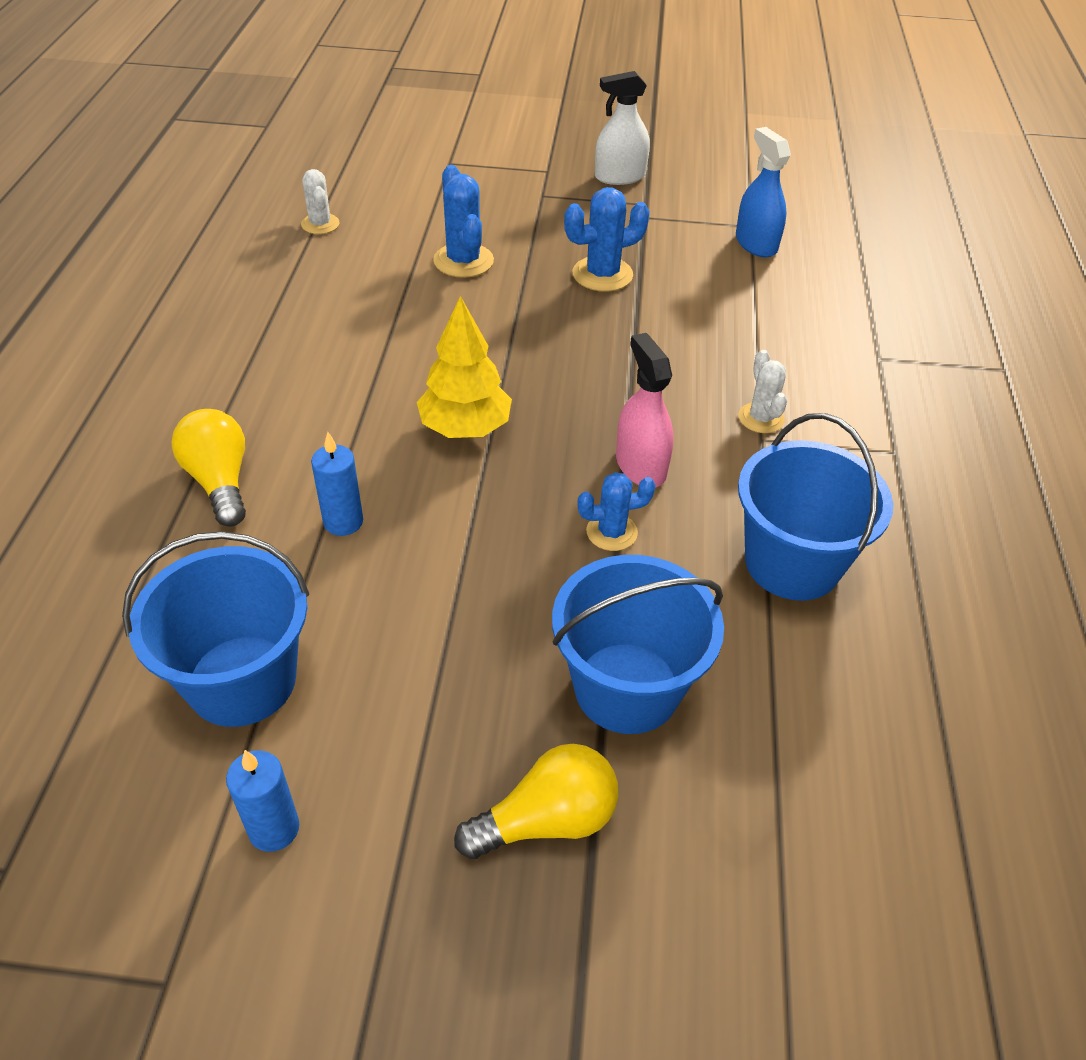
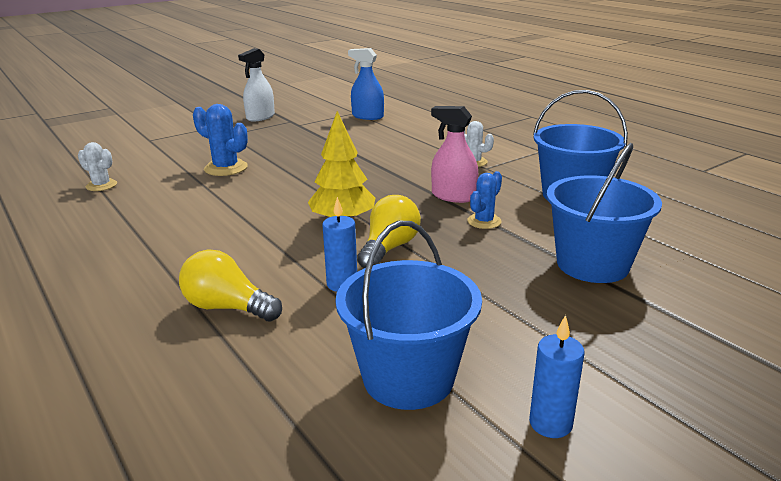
camera: 40 degrees left, 20 degrees down
(547, 820) = (655, 326): yellow light bulb -> yellow light bulb (389, 248)
(602, 274) = (313, 148): blue cactus -> none

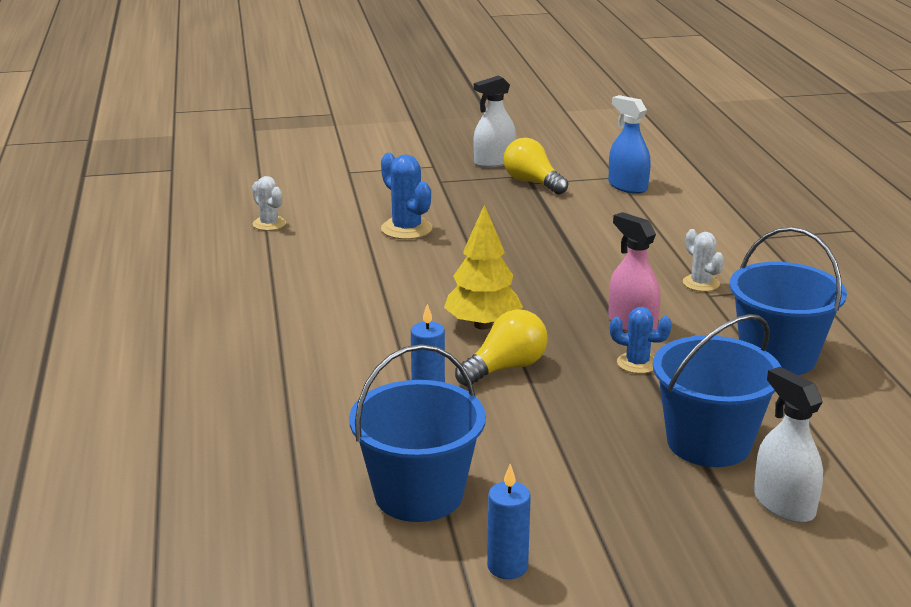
camera: 25 degrees right, 0 degrees up
(227, 307) = (309, 388): yellow light bulb -> yellow light bulb (532, 182)
(484, 221) = (637, 363): blue cactus -> blue cactus turned 45 degrees clockwise
(692, 295) = (784, 504): none -> white spray bottle

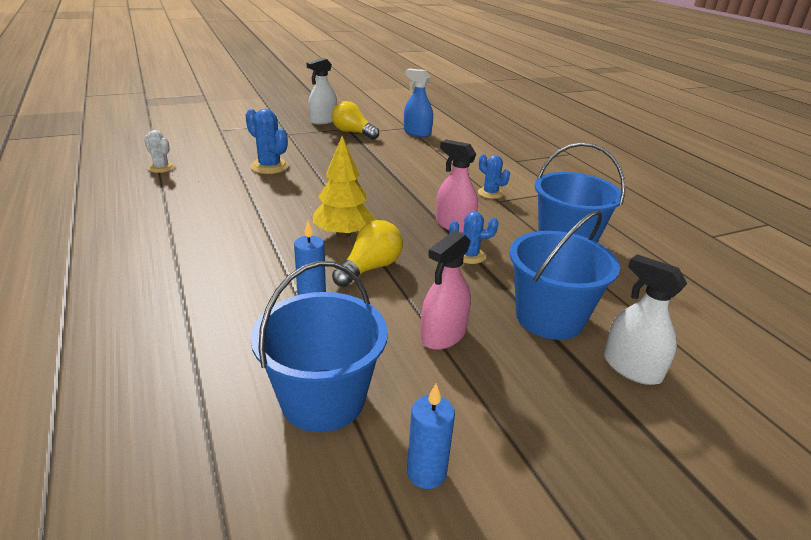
camera: 15 degrees left, 5 degrees up
(570, 448) = (443, 335): none -> pink spray bottle
(701, 283) = (490, 193): white cactus -> blue cactus

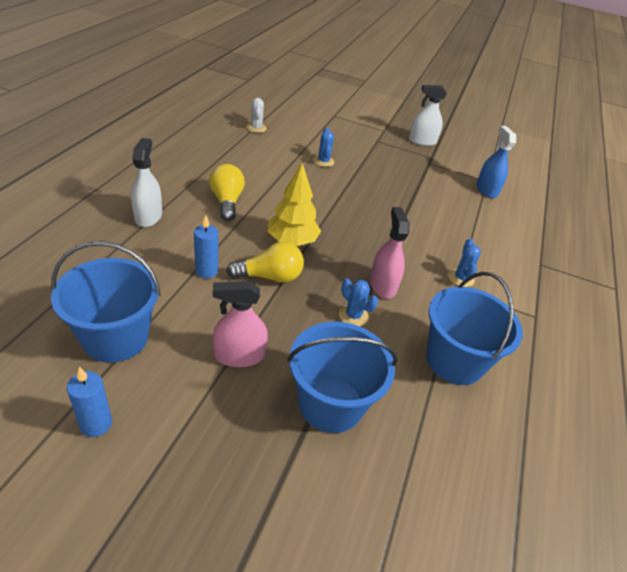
camera: 40 degrees right, 10 degrees up
(269, 166) = (323, 161): blue cactus -> blue cactus, size x0.65
(353, 132) = (429, 163): yellow light bulb -> yellow light bulb (227, 201)
(631, 368) = (325, 489): white spray bottle -> white spray bottle (148, 216)

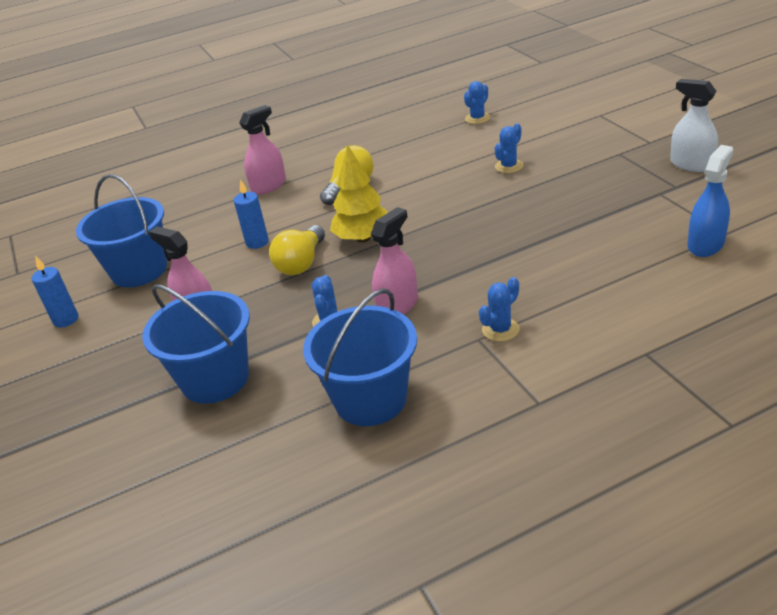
camera: 55 degrees right, 5 degrees down
(148, 216) = (268, 186): white spray bottle -> pink spray bottle
(256, 128) = (477, 118): white cactus -> blue cactus
(270, 277) = (301, 263): yellow light bulb -> yellow light bulb turned 75 degrees clockwise

